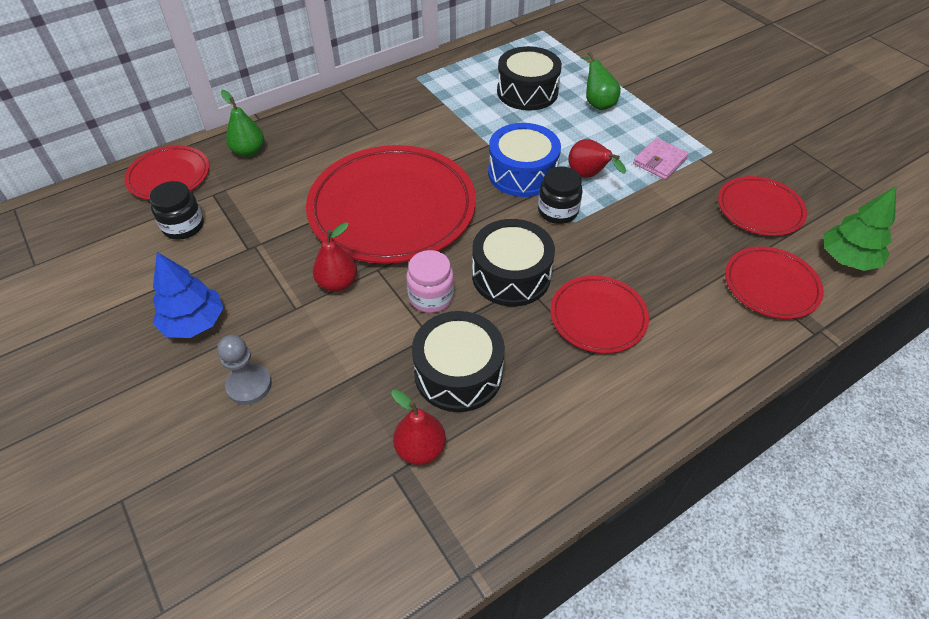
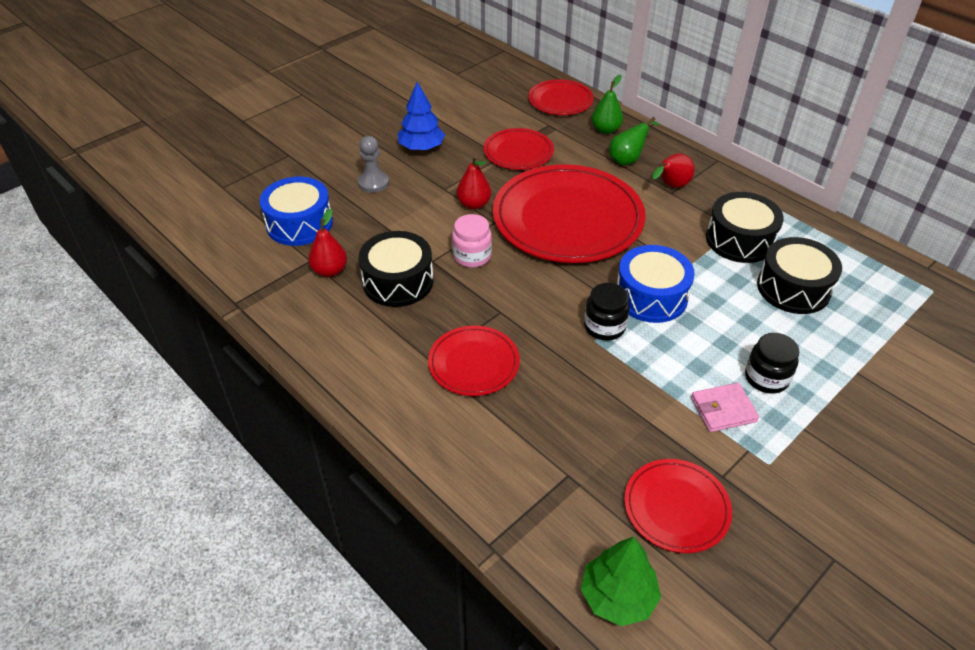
camera: 80 degrees right, 5 degrees down
(183, 226) = (510, 120): black jar -> black jar (766, 378)
(307, 486) = (299, 224): none -> blue drum
(511, 275) = (509, 301): black drum -> black drum (739, 240)
(588, 176) = (669, 347): red pear -> red pear (670, 186)
(597, 103) = (807, 349): green pear -> green pear (627, 160)
(660, 161) = (723, 410): pink wallet -> pink wallet turned 45 degrees counterclockwise
(771, 285) = (550, 508): red plate -> red plate (518, 152)

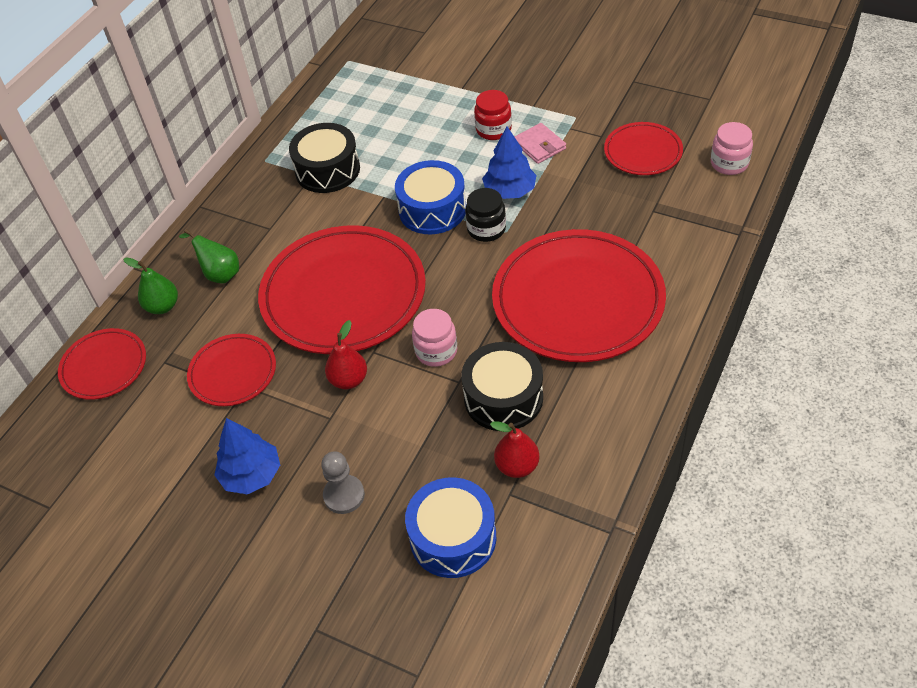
camera: 105 degrees left, 5 degrees up
(474, 363) = (578, 300): red plate -> red plate, size x1.97
(617, 596) = (729, 163): green tree -> pink jar
(654, 361) = (510, 191): none -> blue tree
(670, 186) = (258, 231): red pear -> none
(766, 378) = (493, 130): black jar -> red jar
(793, 288) = (380, 130): black drum -> none

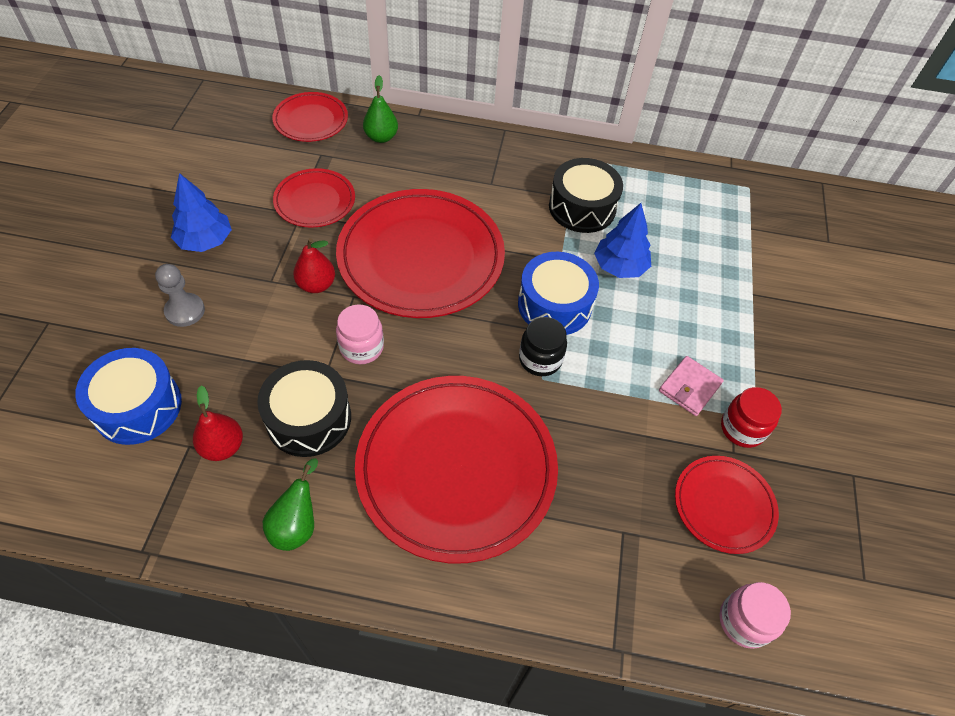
camera: 65 degrees right, 5 degrees up
(219, 274) = (426, 163): green pear -> green pear (297, 524)
(493, 130) = (697, 337): red jar -> red jar (742, 428)
(510, 191) = (605, 371): blue tree -> blue tree (619, 266)

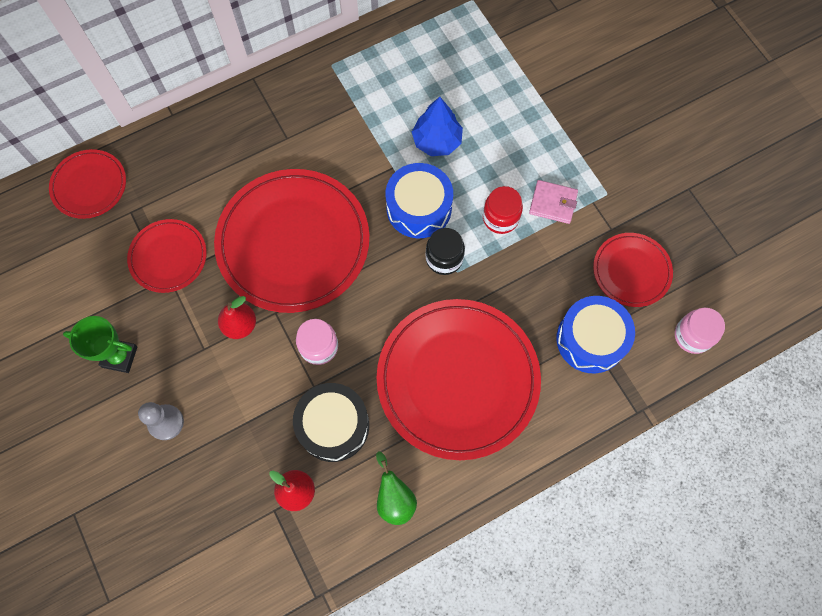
camera: 35 degrees left, 15 degrees up
(137, 406) = (209, 515): blue drum -> blue drum (590, 339)
(205, 241) = (120, 357): blue tree -> green trophy
(381, 137) = (163, 159): green pear -> none
(582, 207) = (370, 109): black drum -> none
(689, 388) = (553, 203): pink wallet -> pink wallet turned 75 degrees counterclockwise
(742, 428) = (605, 208): red jar -> red jar (500, 218)

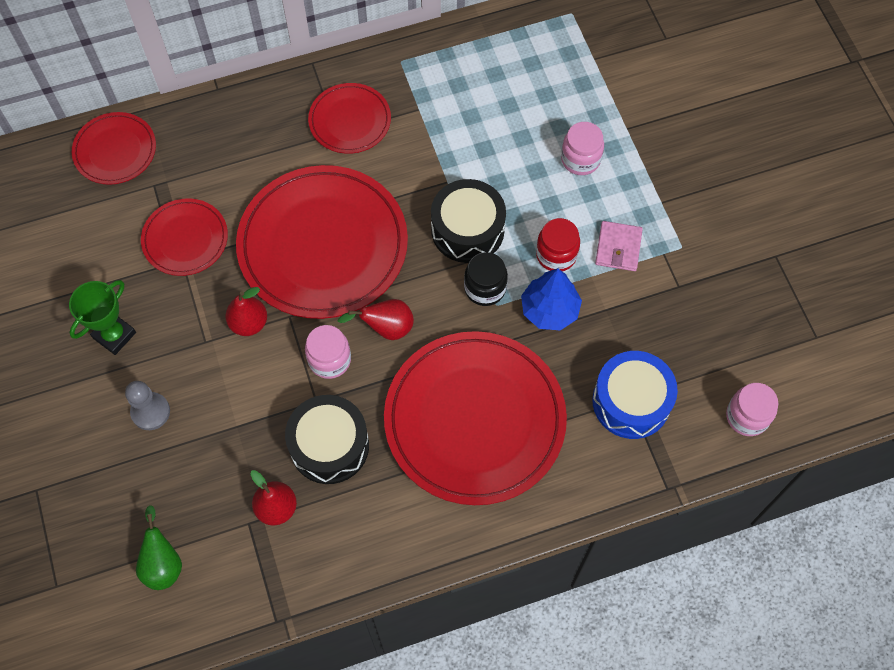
camera: 10 degrees right, 5 degrees down
(120, 357) = (114, 335): green trophy -> green trophy turned 75 degrees counterclockwise
(364, 309) = (386, 328): none -> red pear
(394, 498) = (381, 533): green pear -> green pear (163, 563)
(419, 208) = (467, 230): blue drum -> black drum
(437, 141) = (501, 161): blue tree -> blue tree (549, 310)
(505, 129) = (580, 159): none -> pink jar
(553, 203) = (618, 248): pink wallet -> pink wallet turned 75 degrees clockwise
(631, 271) = (692, 335): red plate -> red plate (350, 121)

